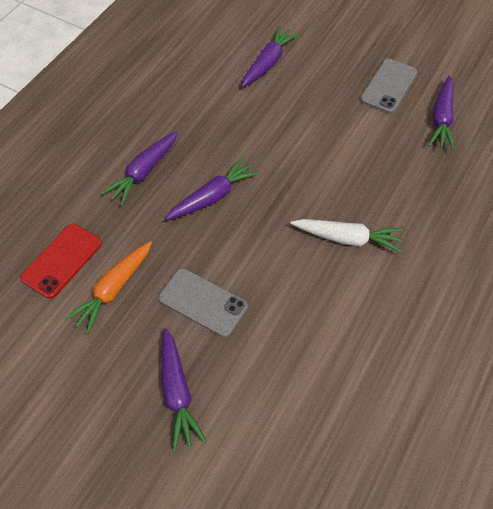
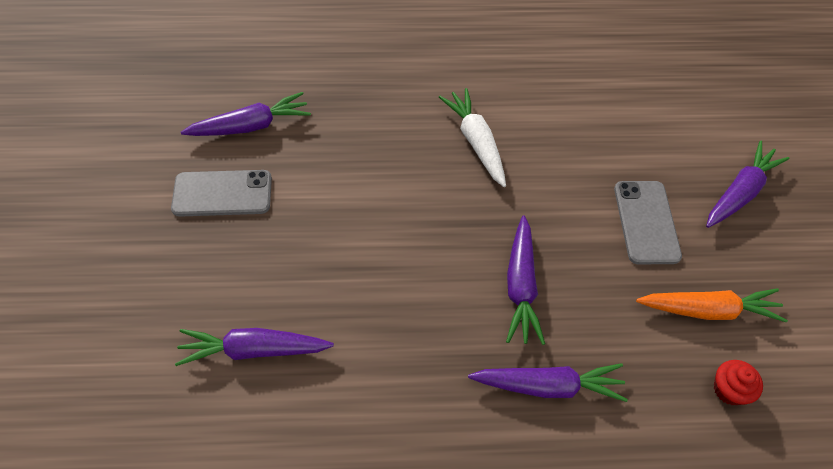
camera: 125 degrees left, 0 degrees up
(62, 260) = (729, 390): red phone -> red cupcake
(213, 196) = (521, 286): purple carrot -> purple carrot turned 105 degrees counterclockwise

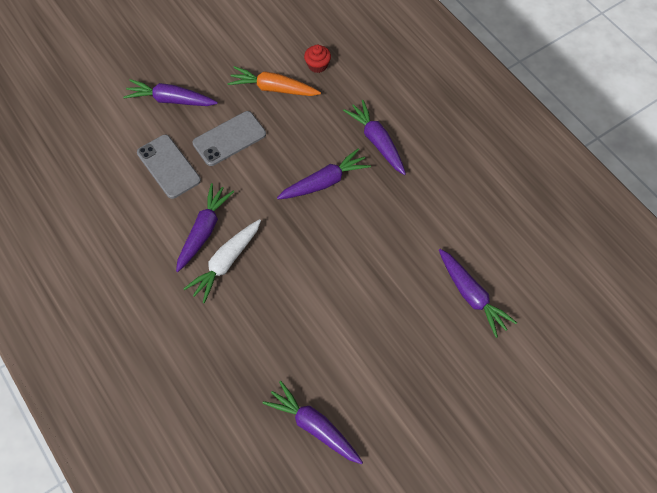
camera: 120 degrees left, 5 degrees up
(222, 194) = (385, 399): grey phone -> grey phone (168, 166)
(529, 142) = (204, 230): none -> purple carrot
(708, 310) = (273, 88): orange carrot -> orange carrot turned 45 degrees counterclockwise

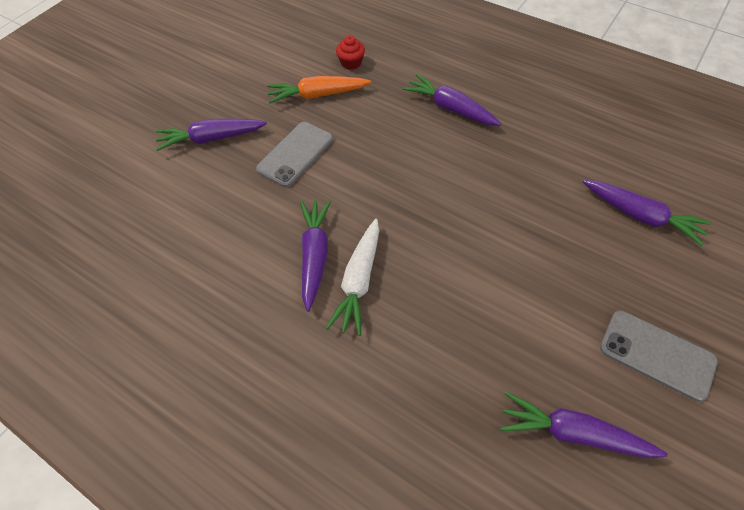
camera: 20 degrees left, 5 degrees down
(168, 166) = (240, 203): grey phone -> grey phone (656, 354)
(324, 182) = (420, 161): purple carrot -> none

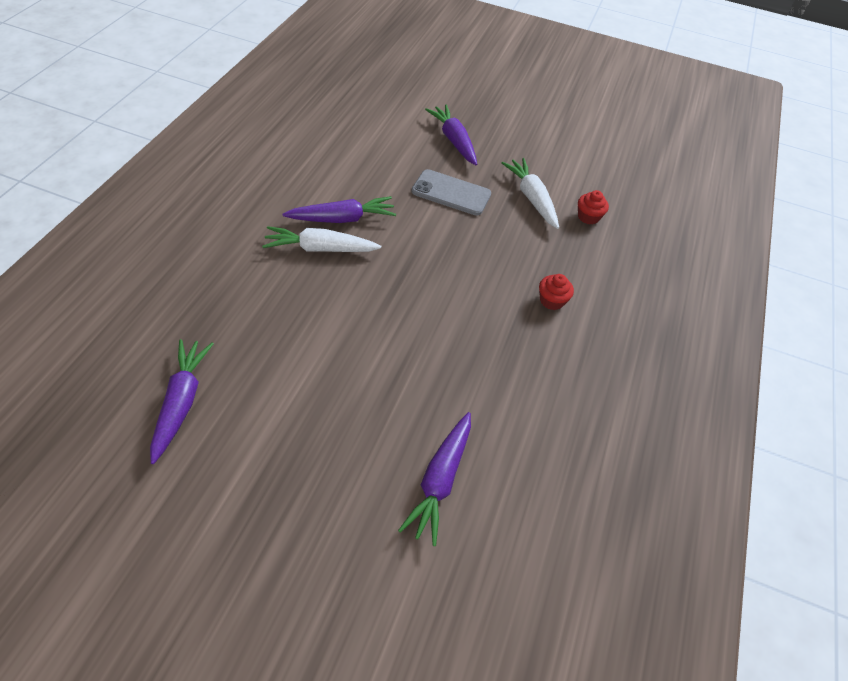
camera: 70 degrees right, 5 degrees down
(317, 95) = (531, 198): orange carrot -> white carrot
(450, 108) = (551, 300): purple carrot -> red cupcake
(656, 354) = (261, 478): grey phone -> none

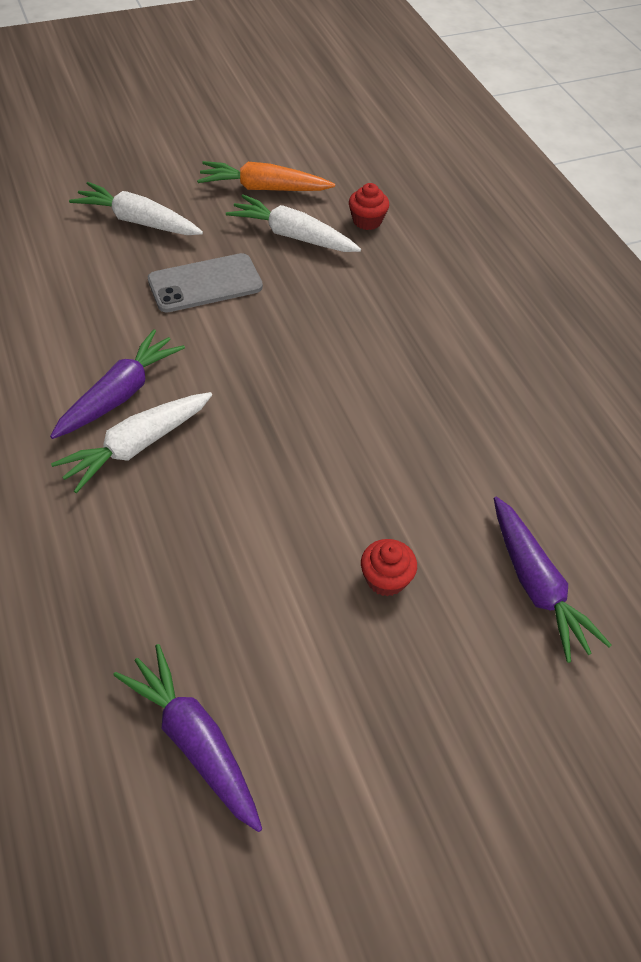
camera: 40 degrees left, 0 degrees up
(453, 140) = (138, 221): purple carrot -> white carrot
(545, 163) = (263, 188): none -> orange carrot
(551, 300) = (430, 331): red cupcake -> red cupcake (386, 579)

